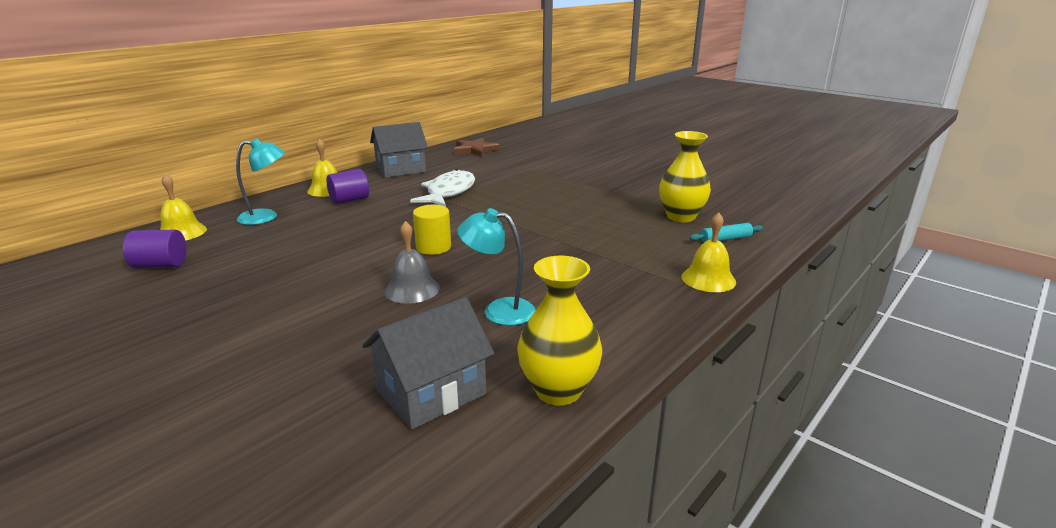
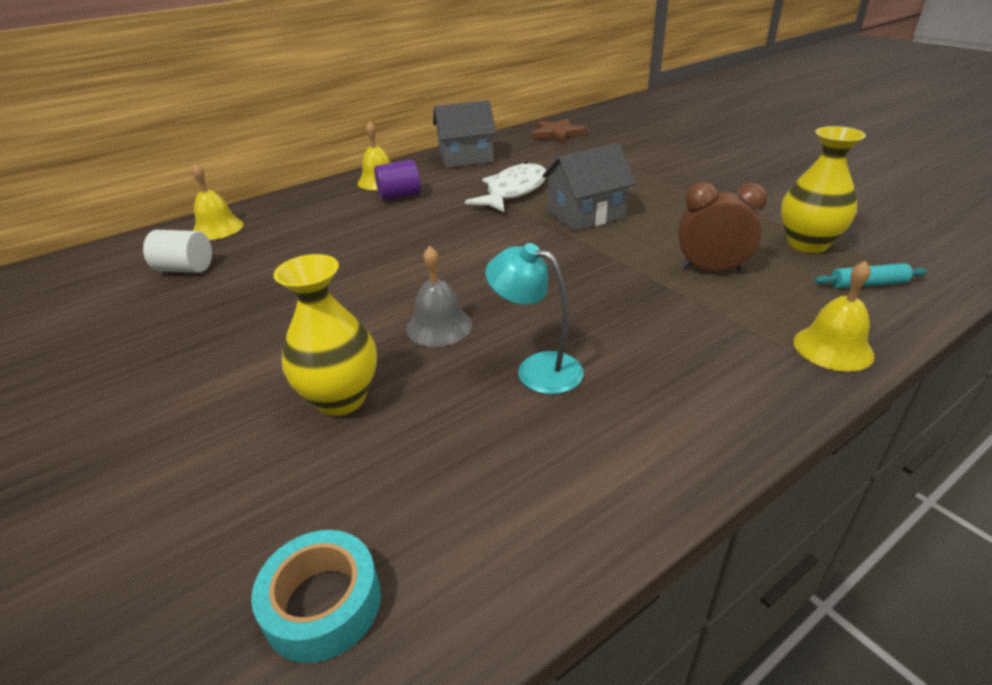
camera: 15 degrees right, 10 degrees up
(160, 265) = (185, 269): purple cylinder -> white cylinder
(266, 217) = (307, 213): turquoise lamp -> none
(369, 474) = (323, 604): none -> turquoise tape
(431, 392) = (426, 486): grey house -> grey house (586, 215)
(433, 247) = (478, 268): yellow cylinder -> none
(558, 390) = (588, 508): yellow vase -> yellow vase (341, 398)
(616, 237) = (711, 270): none -> brown clock

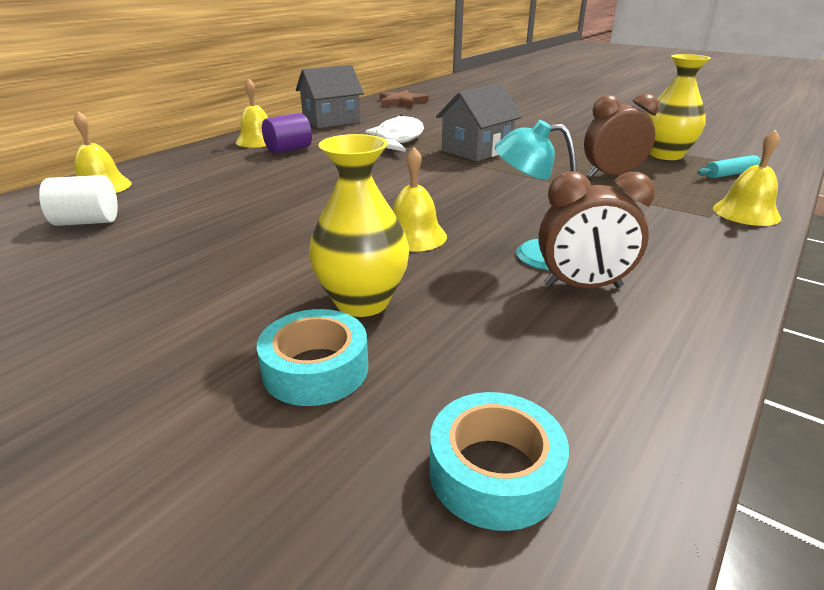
camera: 20 degrees left, 5 degrees down
(258, 464) = (316, 369): none -> turquoise tape
(439, 326) = (413, 236): grey bell -> yellow bell
(555, 419) = (582, 286): none -> brown clock

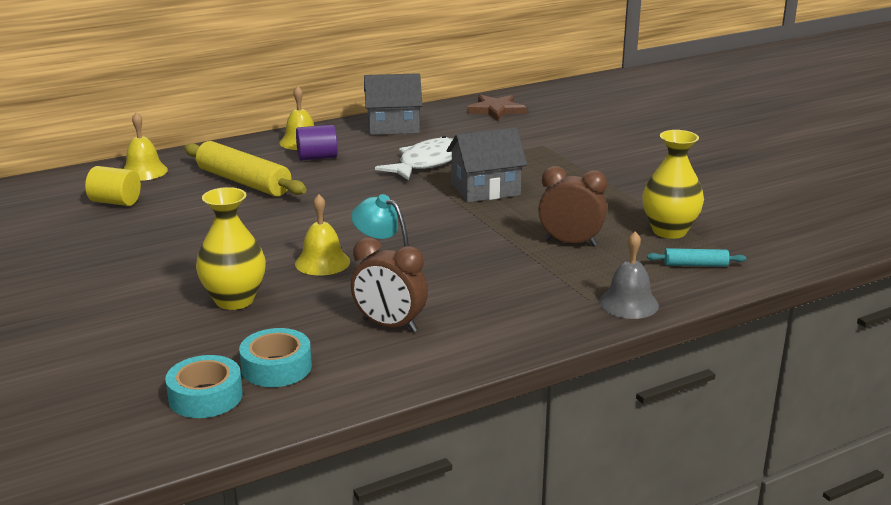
camera: 25 degrees right, 5 degrees down
(87, 222) = (115, 202): white cylinder -> yellow cylinder
(233, 179) = (243, 182): none -> yellow rolling pin
(316, 369) = (170, 330): turquoise tape -> turquoise tape (276, 367)
(746, 213) = (628, 303): yellow bell -> grey bell

